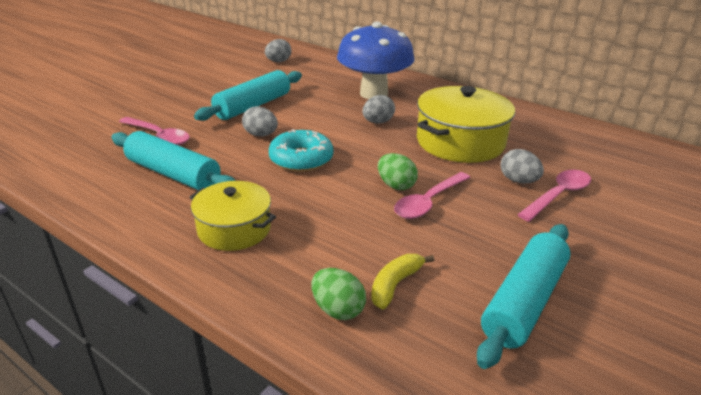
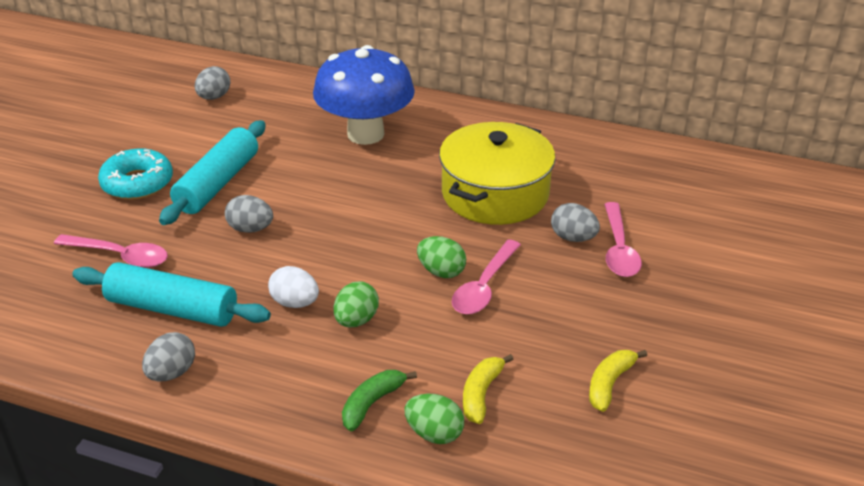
camera: 15 degrees left, 5 degrees up
(234, 229) = (284, 366): yellow pot -> none
(267, 186) = (295, 303): none -> white egg
(292, 272) = (372, 403): none -> green banana
(301, 159) = (317, 256): turquoise donut -> turquoise donut (137, 183)
(310, 207) = (356, 320): none -> green egg
(378, 122) = (387, 181): grey egg -> grey egg (172, 373)
(524, 301) = (609, 384): turquoise rolling pin -> yellow banana
(558, 195) = (619, 249): pink spoon -> pink spoon turned 150 degrees clockwise

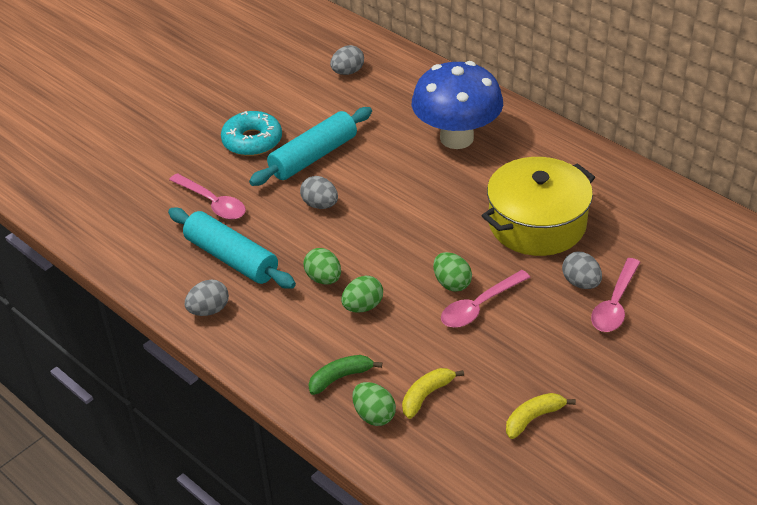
camera: 25 degrees right, 5 degrees up
(295, 303) = (323, 278): white egg -> green egg

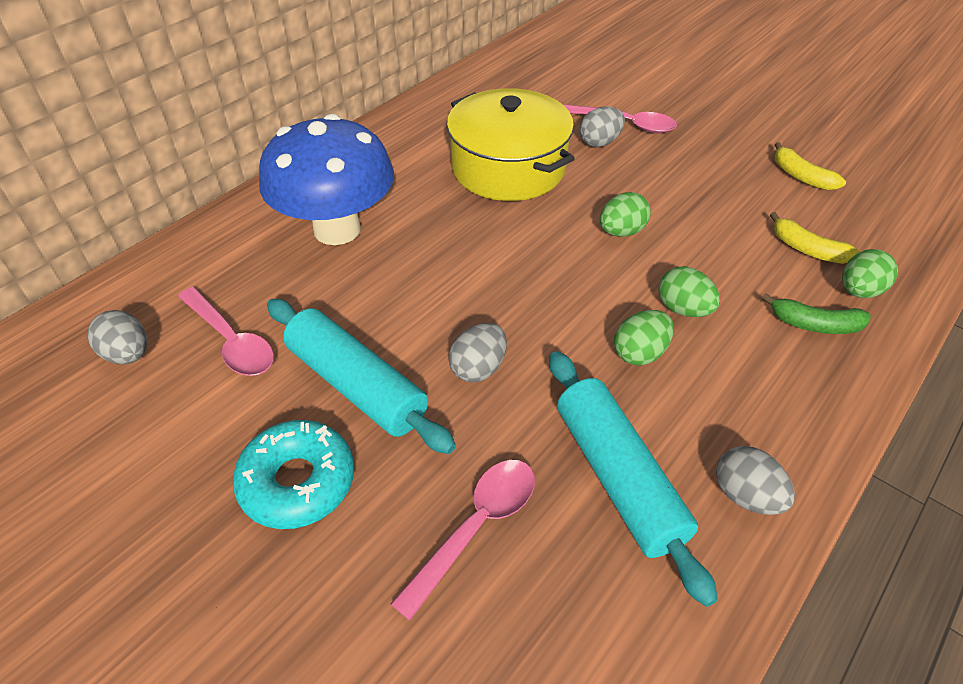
camera: 95 degrees left, 5 degrees up
(231, 258) = (618, 477): turquoise rolling pin -> turquoise rolling pin turned 60 degrees counterclockwise
(340, 377) = (815, 324): green banana -> green banana turned 45 degrees counterclockwise
(479, 306) = (654, 210): pink spoon -> pink spoon (231, 341)

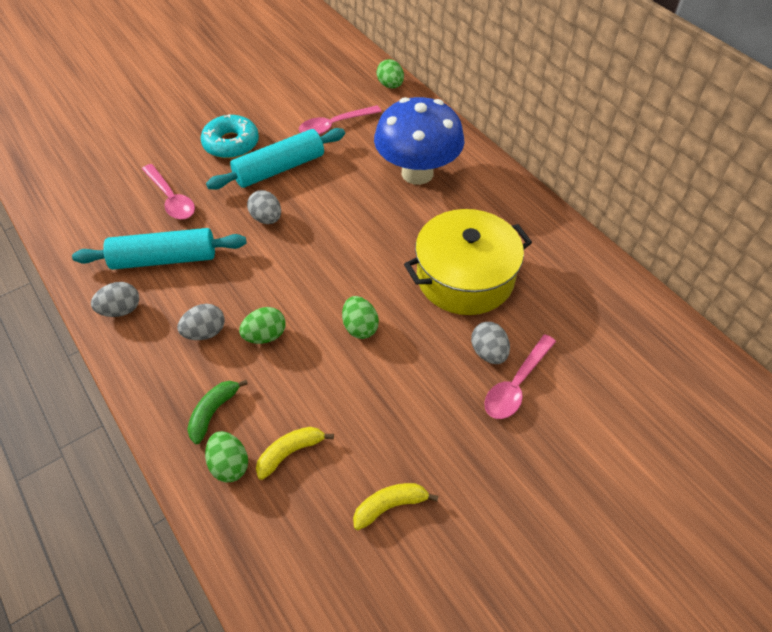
camera: 105 degrees right, 5 degrees up
(128, 354) = (341, 91): grey egg -> grey egg (205, 332)
(639, 353) = (240, 297): green egg -> green egg (390, 85)

